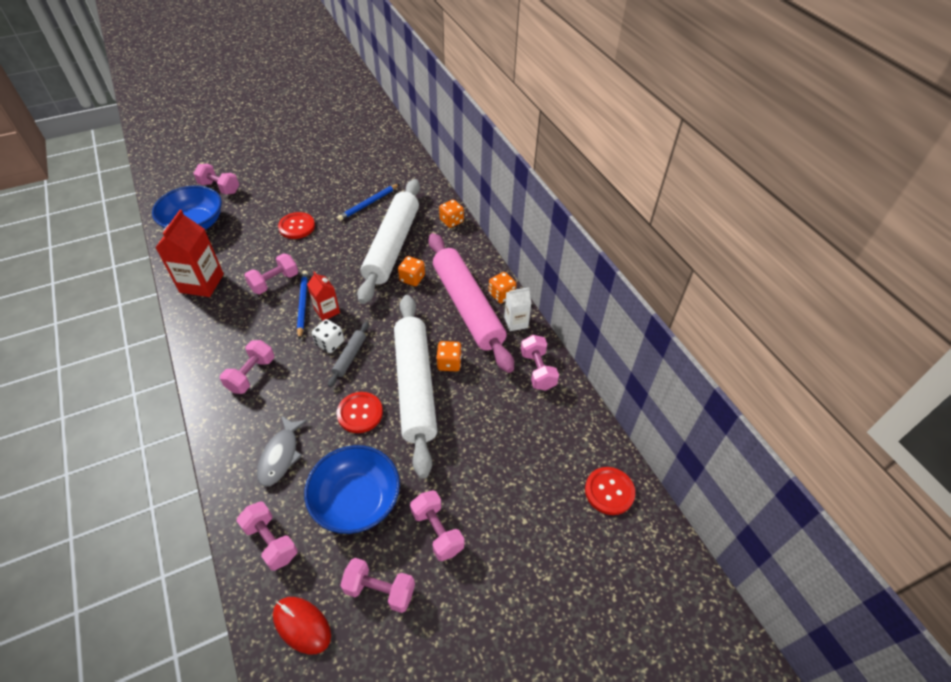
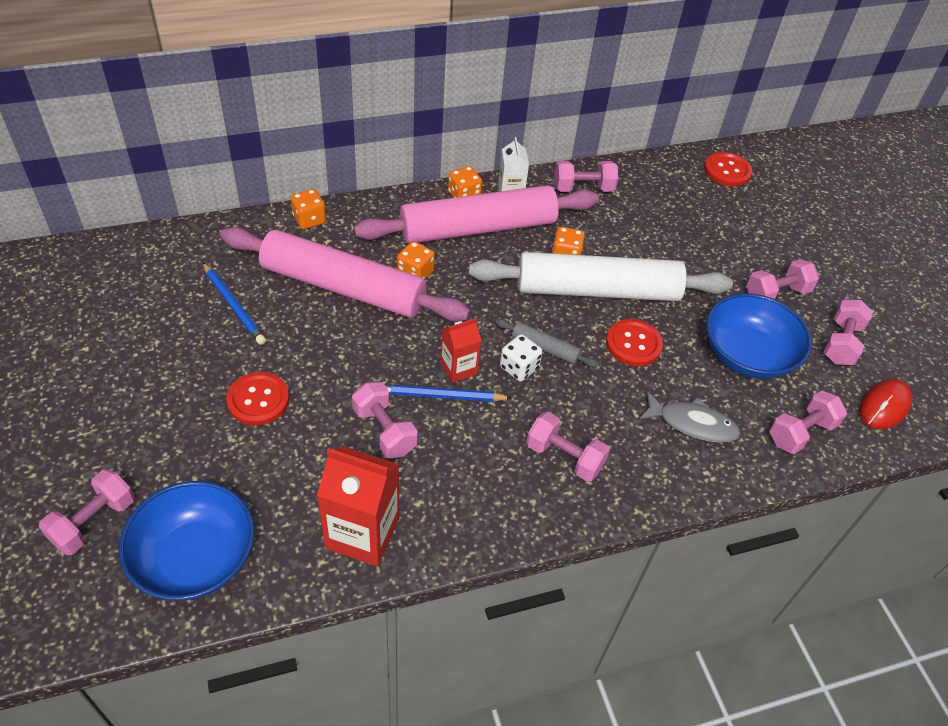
camera: 85 degrees left, 0 degrees up
(392, 246) = (343, 287): white rolling pin -> pink rolling pin

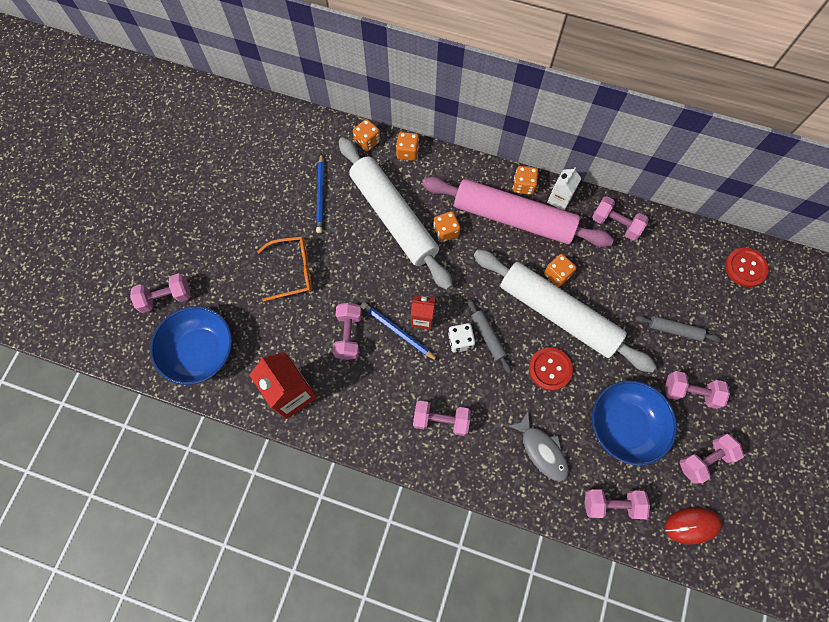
camera: 40 degrees right, 20 degrees up
(251, 229) = (367, 141): none -> orange dice
(258, 400) = (293, 271): red button -> orange glasses
(343, 287) = (393, 217): pink rolling pin -> white rolling pin
(564, 457) = (441, 420): pink dumbbell -> pink dumbbell turned 60 degrees counterclockwise
(715, 249) = (674, 330): none -> grey rolling pin

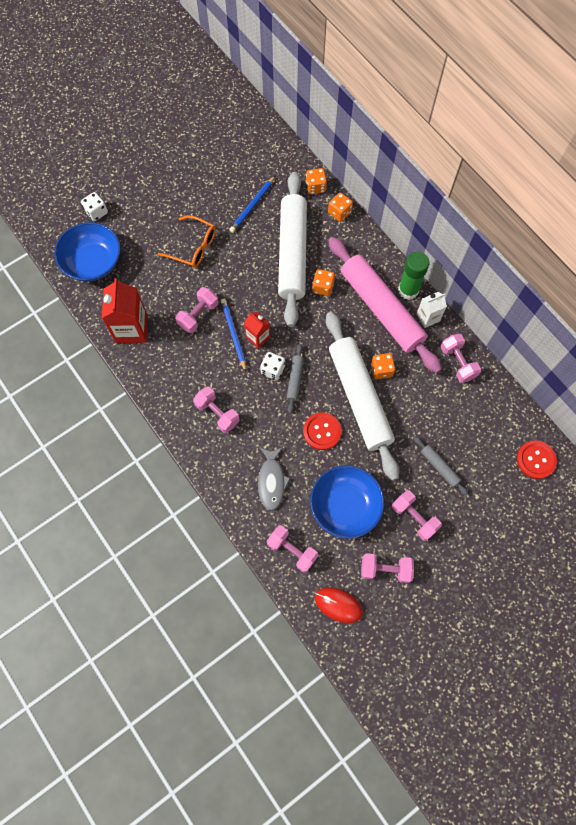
camera: 35 degrees right, 0 degrees up
(166, 297) = (96, 212): pink dumbbell -> white dice
(523, 186) = (408, 290): orange dice -> green glue stick

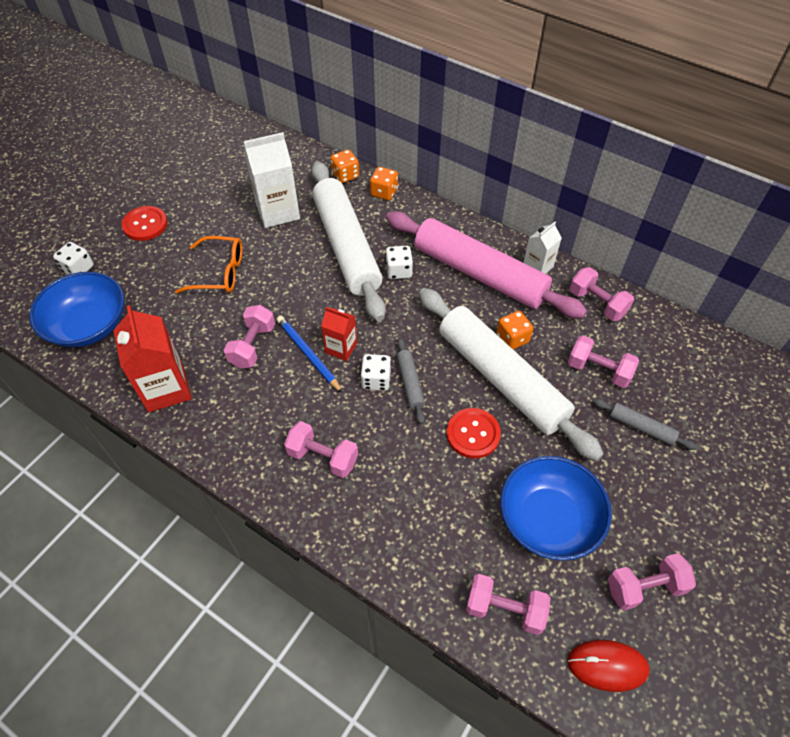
camera: 20 degrees left, 15 degrees down
(252, 205) = (278, 211): blue pencil -> white carton
(271, 481) = (434, 521): grey fish -> none
(322, 287) = (398, 271): orange dice -> white dice
(408, 290) = (500, 246): green glue stick -> none
(414, 517) = (644, 502): pink dumbbell -> pink dumbbell (598, 370)
(536, 460) = (748, 381): red button -> red button (145, 224)

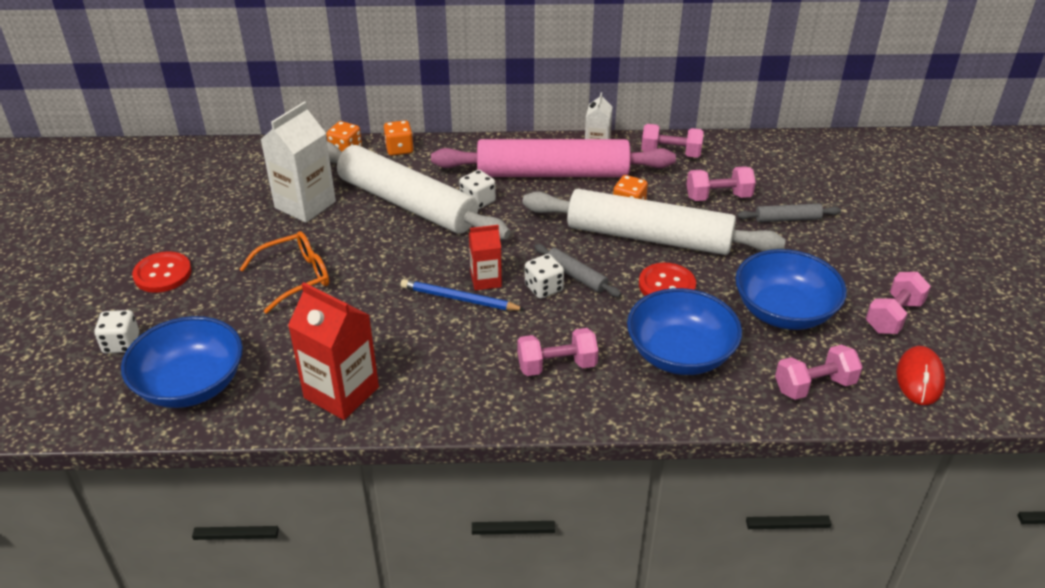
camera: 35 degrees left, 15 degrees down
(253, 345) = (396, 317): pink dumbbell -> none
(424, 506) = (680, 354): none -> blue bowl
(607, 665) = (919, 378): red mouse -> red mouse turned 45 degrees counterclockwise

